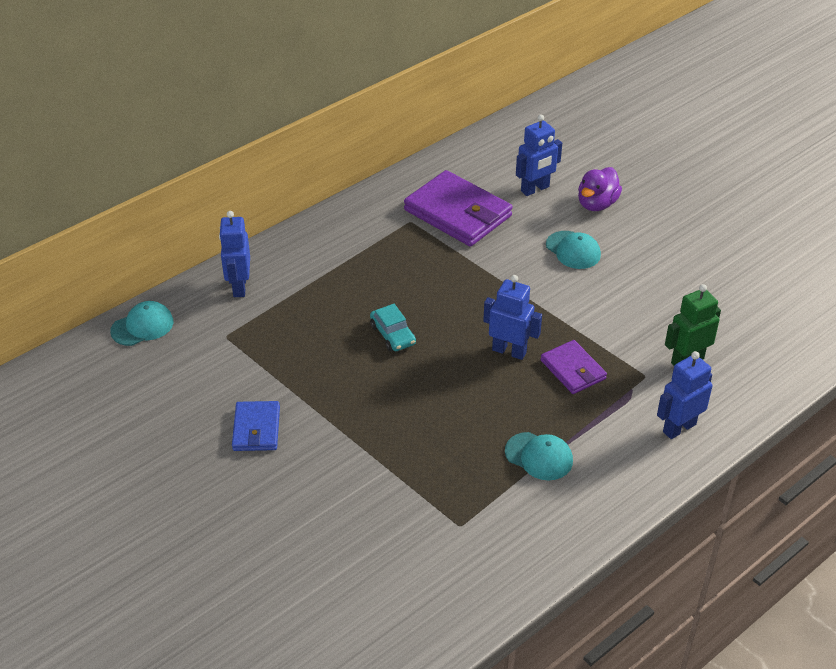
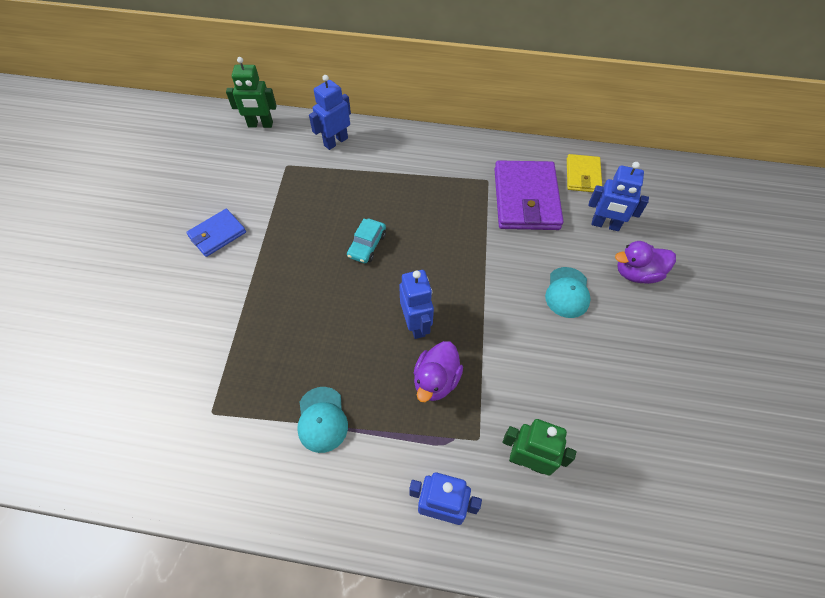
camera: 50 degrees right, 15 degrees up
(142, 326) = (260, 125): turquoise cap -> green robot
(473, 167) = (582, 175): none -> yellow wallet
(573, 370) = (436, 380): purple wallet -> purple duck

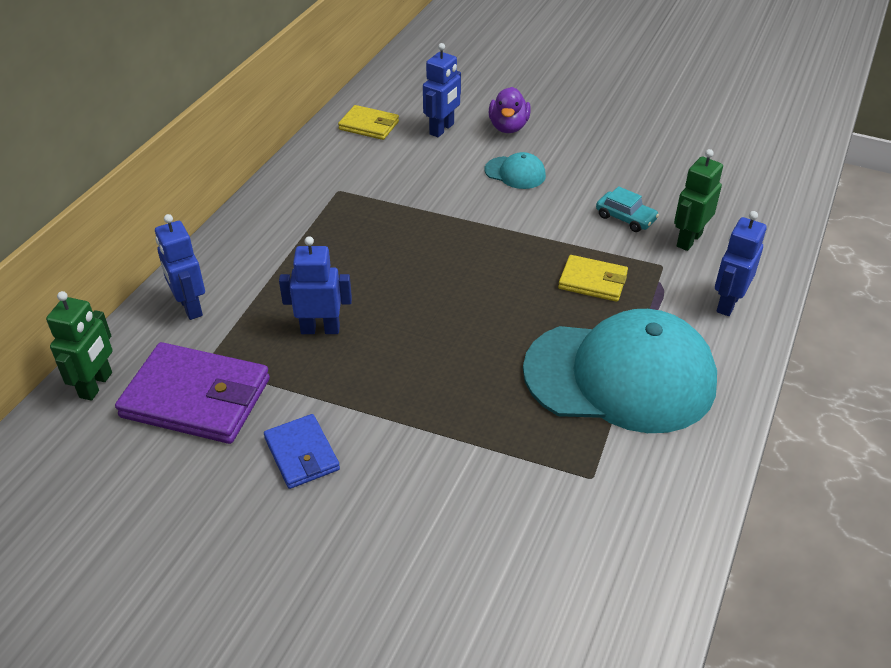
camera: 75 degrees left, 15 degrees down
(322, 419) = (620, 376): turquoise cap -> turquoise cap, size x2.43
(367, 245) = (391, 304): turquoise car -> turquoise car (625, 218)
(416, 324) = (519, 283): blue robot -> blue robot (320, 329)
(436, 380) = (592, 281): purple duck -> yellow wallet
(526, 199) = (381, 170): purple wallet -> purple wallet (196, 398)

